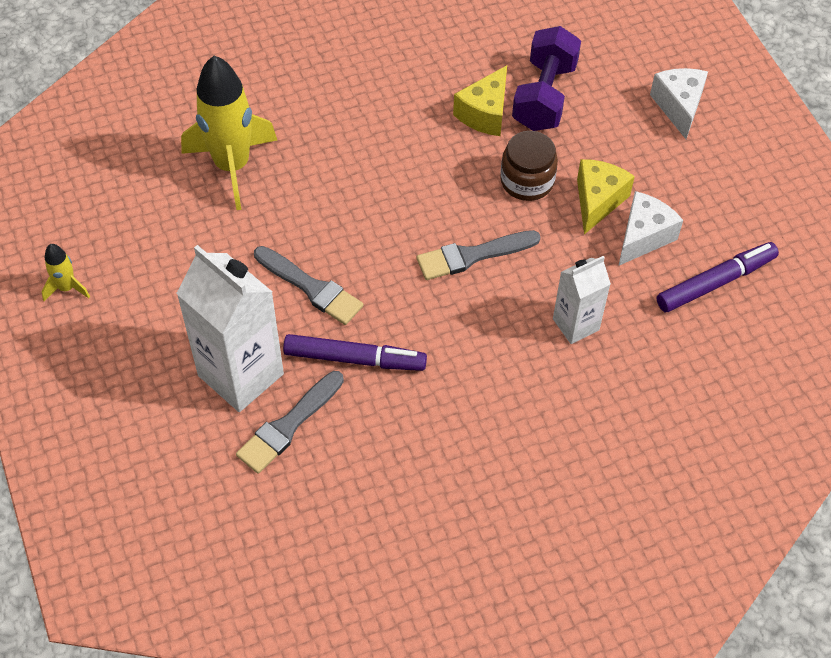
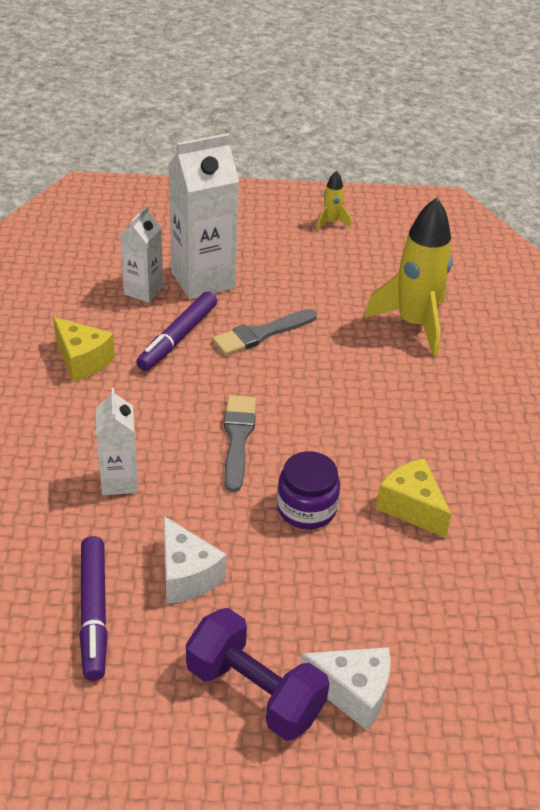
camera: 110 degrees right, 15 degrees down
(288, 425) = (143, 291): grey brush -> white carton
(527, 181) = (306, 508): brown jar -> purple jar
(544, 96) = (418, 566): purple dumbbell -> purple dumbbell (255, 691)
(597, 201) = (252, 555): yellow cheese -> yellow cheese (82, 360)

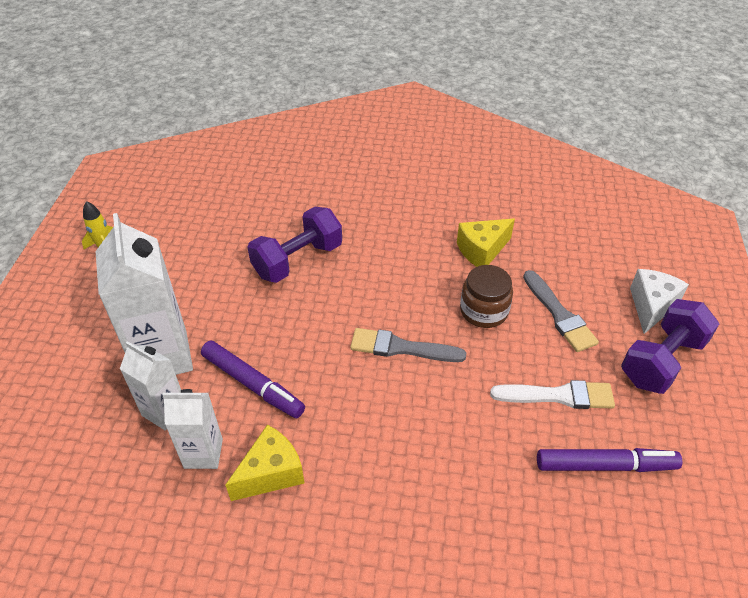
camera: 80 degrees left, 5 degrees up
(119, 481) = (451, 442): white carton -> white carton (203, 453)
(186, 575) = (558, 396): white cheese -> white brush
(261, 334) = (262, 317): grey brush -> grey brush (559, 314)
(306, 508) = (484, 311): purple jar -> brown jar
(349, 349) = (297, 260): none -> purple dumbbell
(414, 324) = (273, 216): yellow rocket -> none

